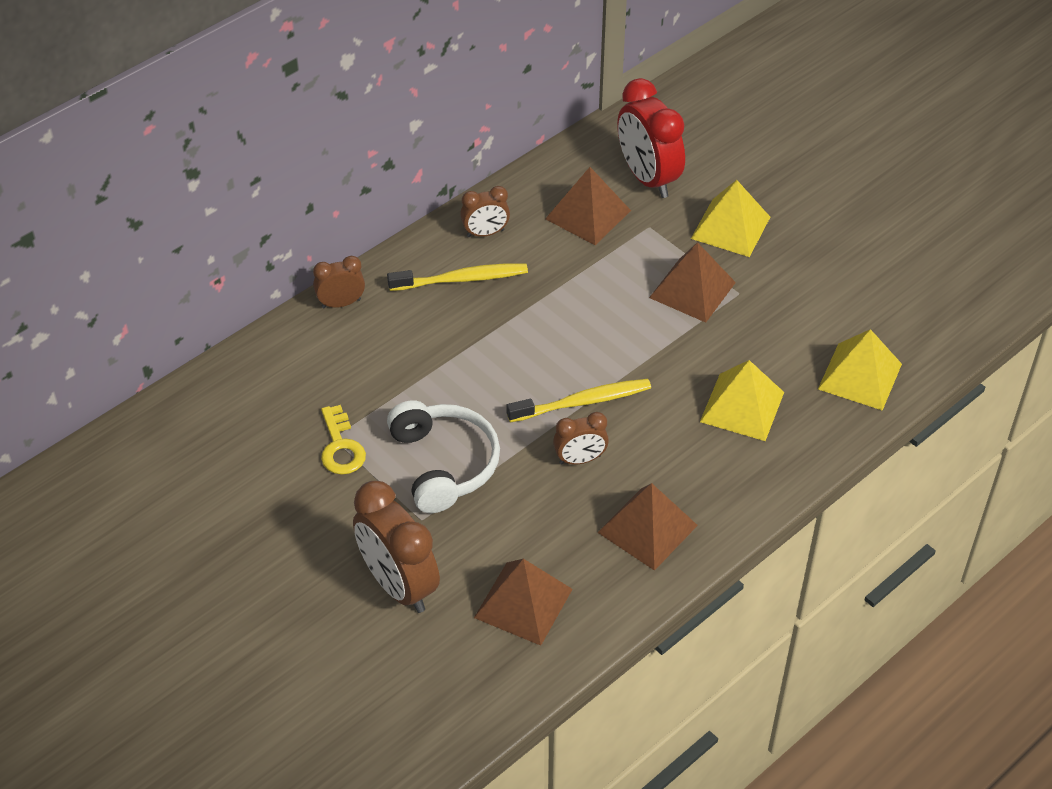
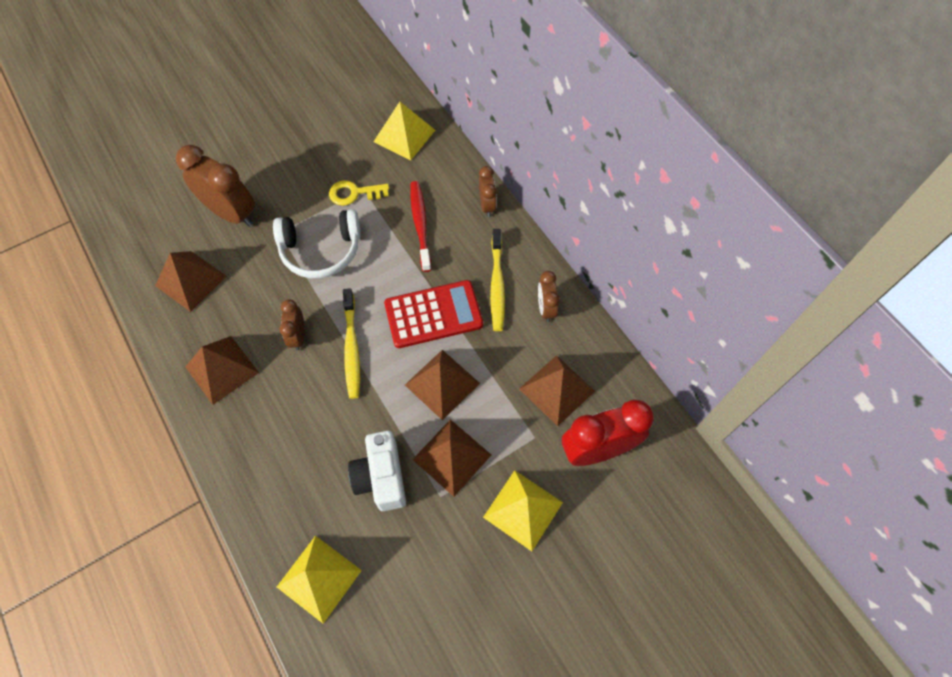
camera: 100 degrees right, 15 degrees up
(383, 366) = (420, 224): none -> red toothbrush
(398, 585) = (232, 213): brown clock -> brown clock turned 60 degrees clockwise
(517, 332) = (433, 314): none -> red calculator
(607, 311) = (442, 384): none -> brown pyramid
(734, 345) = (381, 477): none -> white camera
(742, 406) = (314, 466): yellow pyramid -> yellow pyramid (404, 135)

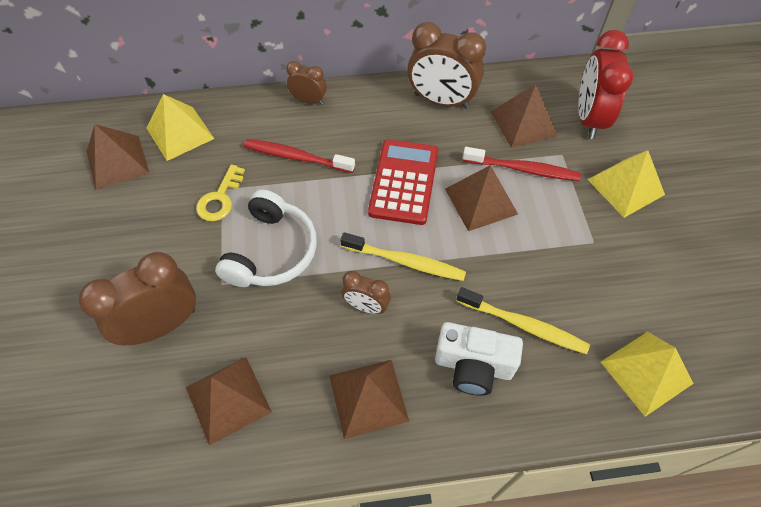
camera: 65 degrees left, 5 degrees down
(381, 477) = (558, 283): white camera -> white camera (473, 366)
(452, 457) = (558, 220): brown pyramid -> brown pyramid (117, 162)
(497, 285) = (398, 124): yellow toothbrush -> yellow toothbrush (524, 325)
(497, 408) = (523, 169): none -> red toothbrush
(545, 308) = (441, 101): brown clock -> brown clock, size x1.86

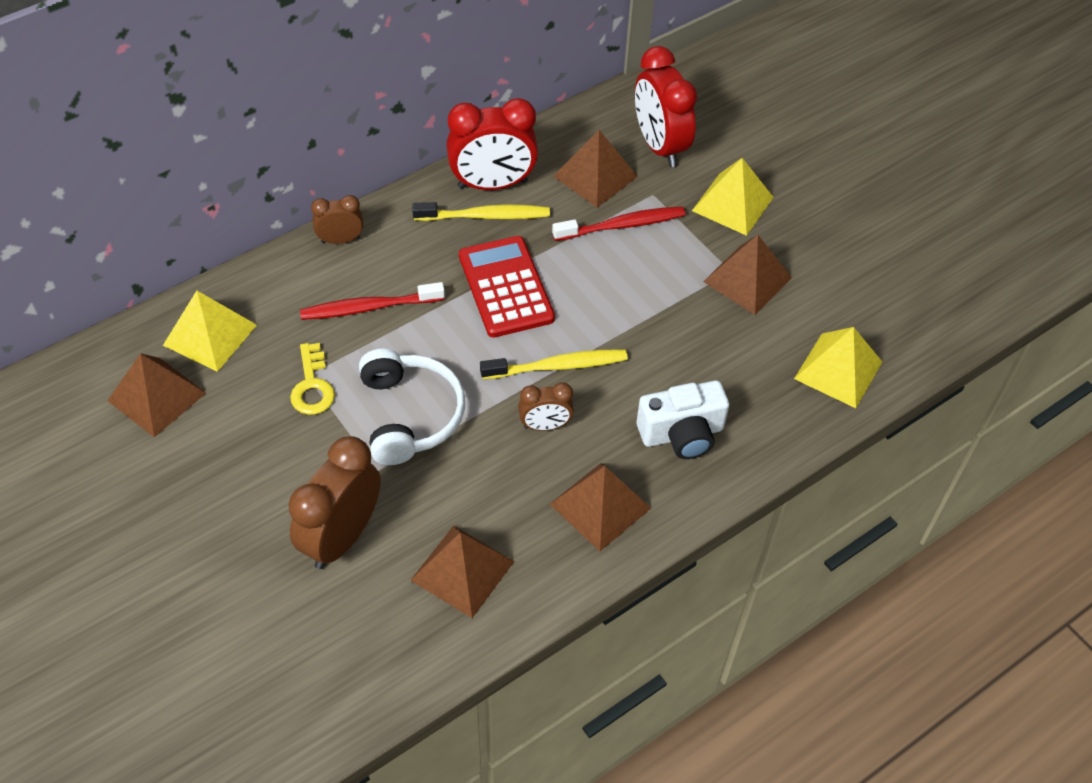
camera: 30 degrees left, 5 degrees down
(441, 101) = (492, 184): brown clock -> red clock
(481, 201) = (598, 275): brown pyramid -> brown pyramid (747, 279)
(524, 325) = (708, 376): yellow toothbrush -> yellow toothbrush (485, 216)

